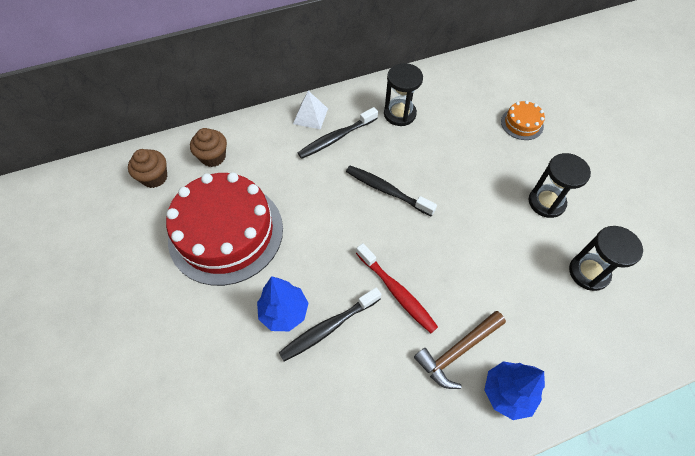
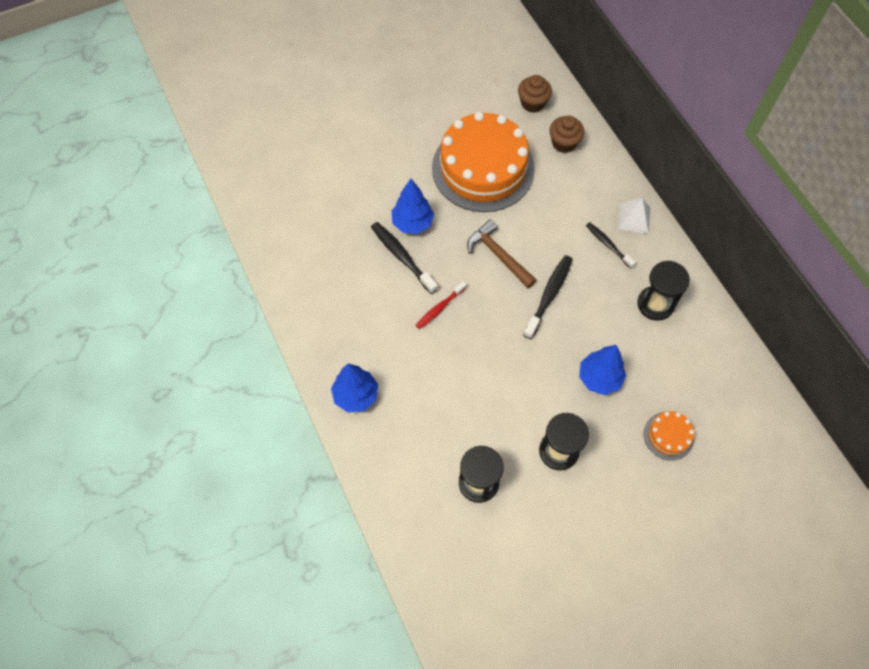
camera: 85 degrees right, 5 degrees up
(226, 232) = (483, 168): red cake -> orange cake
(336, 138) = (608, 245): black toothbrush -> black toothbrush, size x0.66
(397, 292) = (439, 308): red toothbrush -> red toothbrush, size x0.66
(457, 351) = (389, 357): brown hammer -> brown hammer (498, 255)
(472, 163) = (599, 378): none -> blue tree

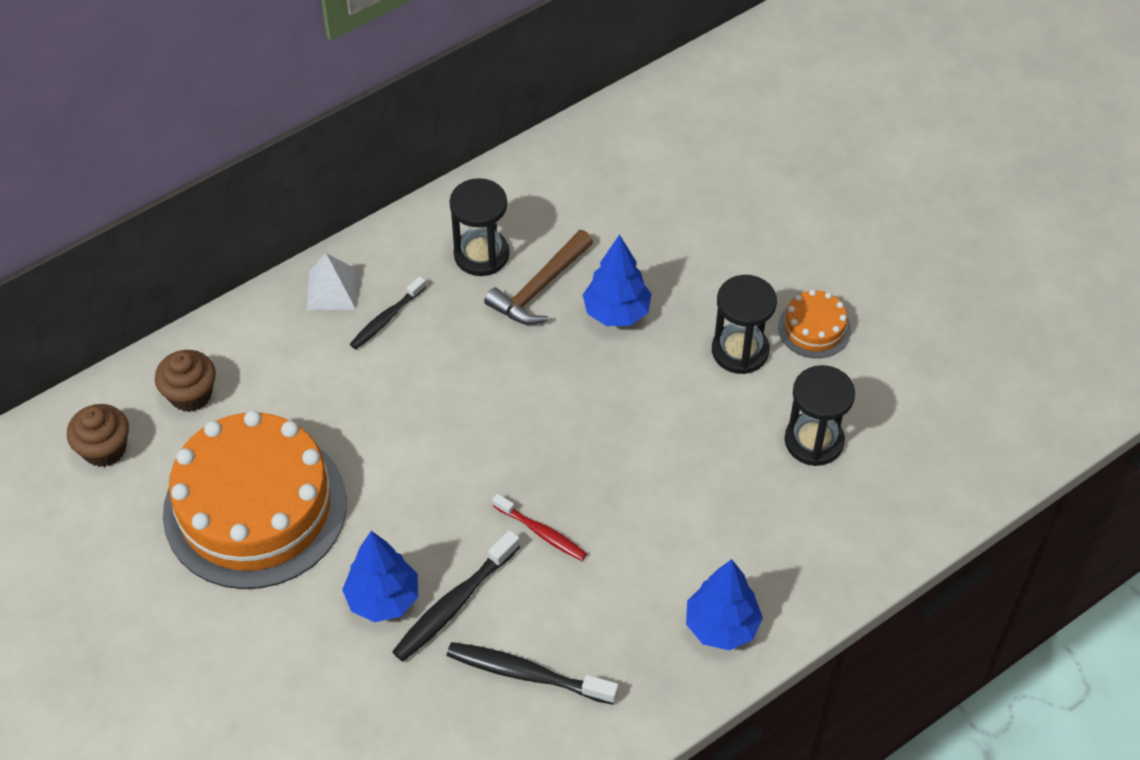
camera: 100 degrees left, 10 degrees down
(498, 255) = (429, 462): brown hammer -> brown hammer (539, 288)
(549, 295) = (490, 386): black toothbrush -> black toothbrush (526, 674)
(668, 436) = (684, 230): orange cake -> orange cake (814, 328)

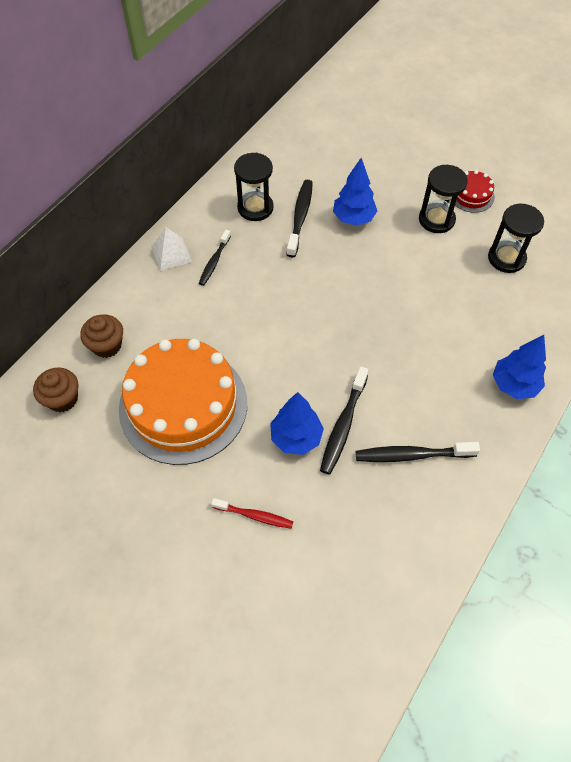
camera: 20 degrees left, 5 degrees up
(539, 288) = (300, 217): brown hammer -> black toothbrush
(542, 533) = (375, 362): red toothbrush -> red toothbrush (255, 516)
(814, 328) = (471, 195): orange cake -> red cake

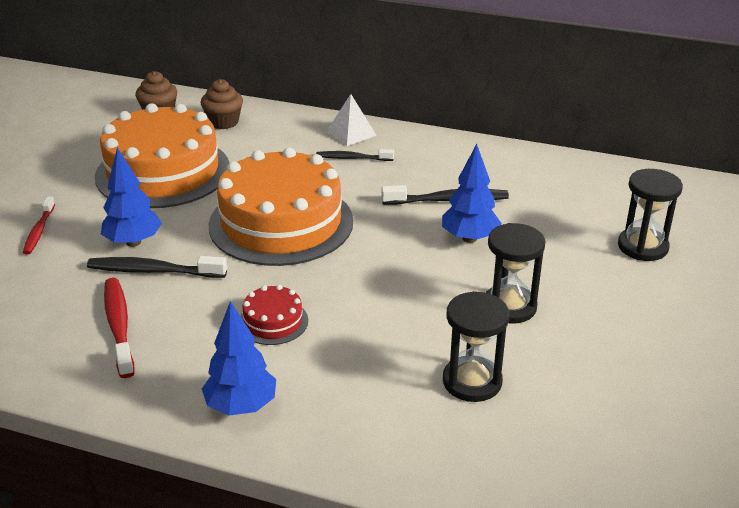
camera: 75 degrees right, 25 degrees down
(255, 208) = (445, 170): black hourglass -> black hourglass (642, 247)
(298, 327) = (281, 223): none -> orange cake
(411, 455) = (119, 326): black toothbrush -> red toothbrush
(471, 195) = (579, 335): red cake -> red cake (273, 322)

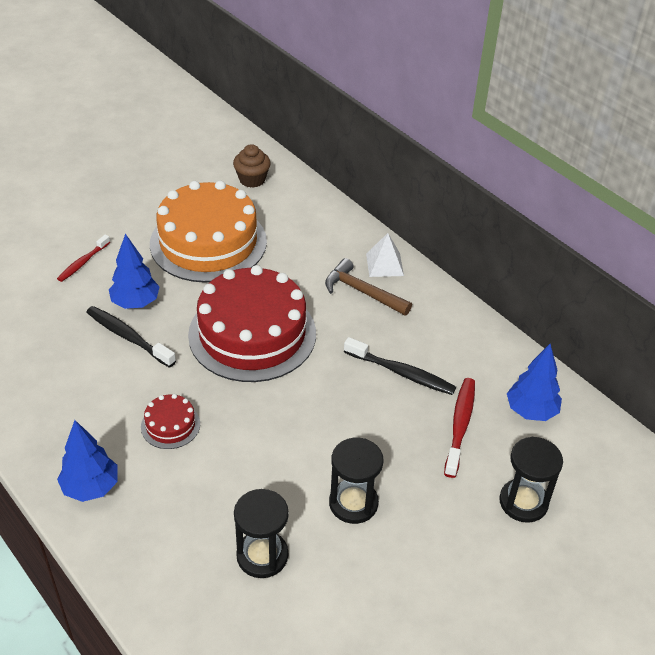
camera: 30 degrees right, 10 degrees up
(119, 326) = (69, 375): red toothbrush -> red toothbrush (460, 425)
(223, 122) = (293, 209): brown cupcake -> none
(281, 223) = (252, 334): orange cake -> red cake
(352, 158) = (362, 292): black toothbrush -> brown hammer
(469, 238) = (383, 420): blue tree -> blue tree (531, 411)

